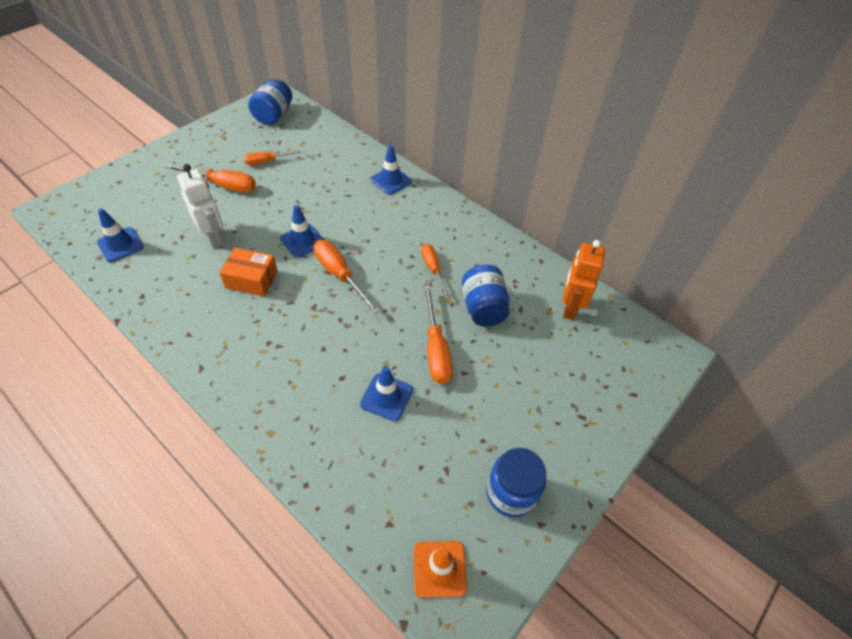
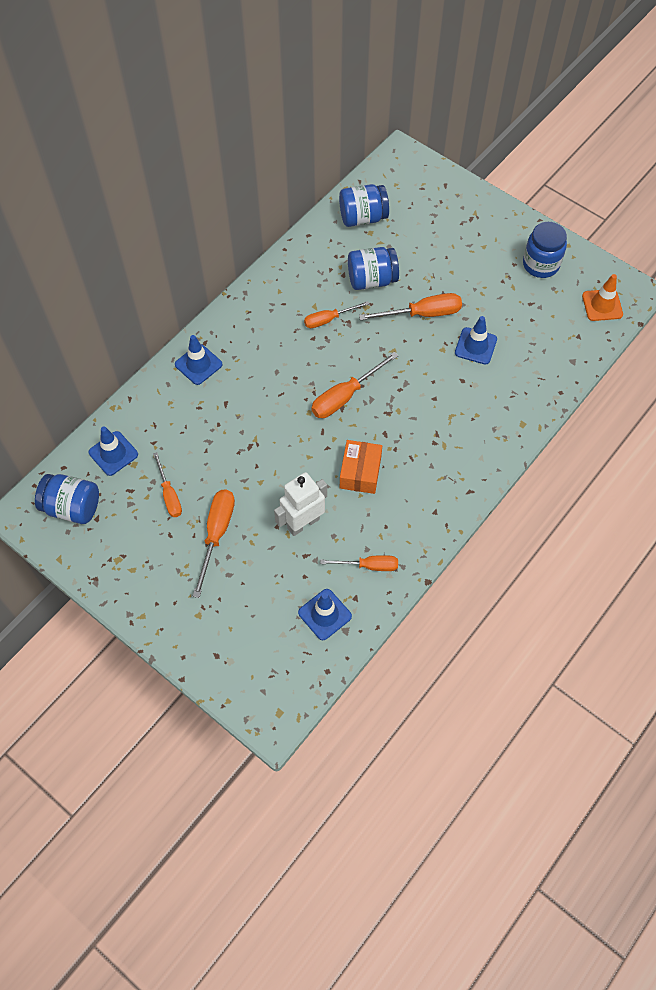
camera: 90 degrees left, 10 degrees up
(152, 278) = (369, 566): none -> orange screwdriver
(302, 241) = (301, 436): blue traffic cone -> blue traffic cone (113, 453)
(569, 307) = (363, 218): orange robot -> blue jar

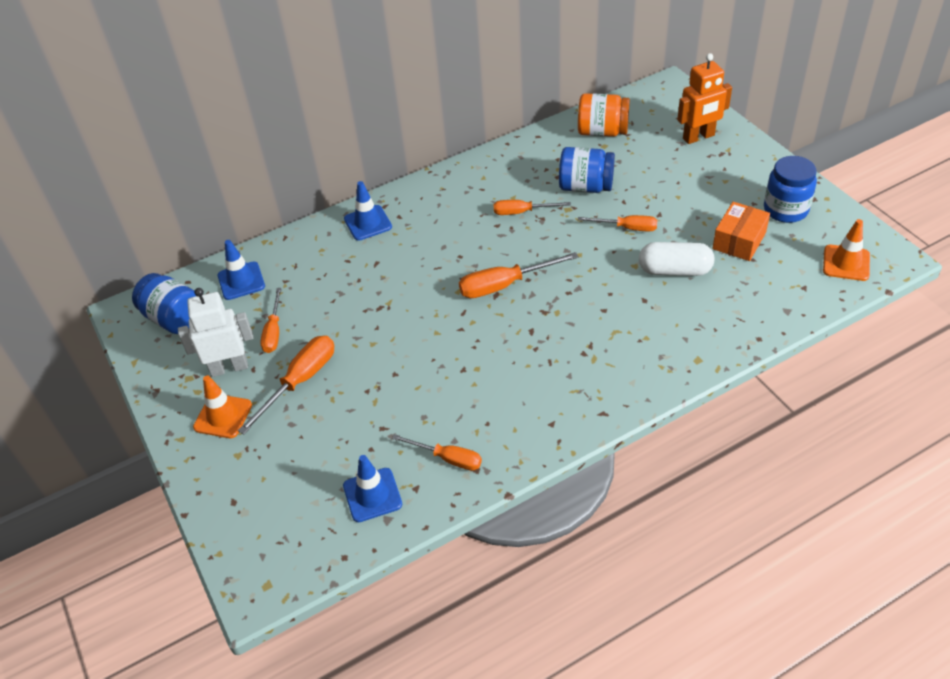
camera: 25 degrees right, 15 degrees down
(167, 585) = (223, 416): none -> orange traffic cone
(303, 523) = (396, 395): white robot -> white robot (229, 367)
(360, 472) = (485, 361): orange box -> orange box (739, 241)
(363, 218) = (602, 132): blue jar -> orange jar
(422, 314) = (627, 228): orange screwdriver -> orange screwdriver, size x0.66
(446, 205) = (698, 137): none -> orange robot
(475, 346) = (674, 270): blue traffic cone -> white capsule

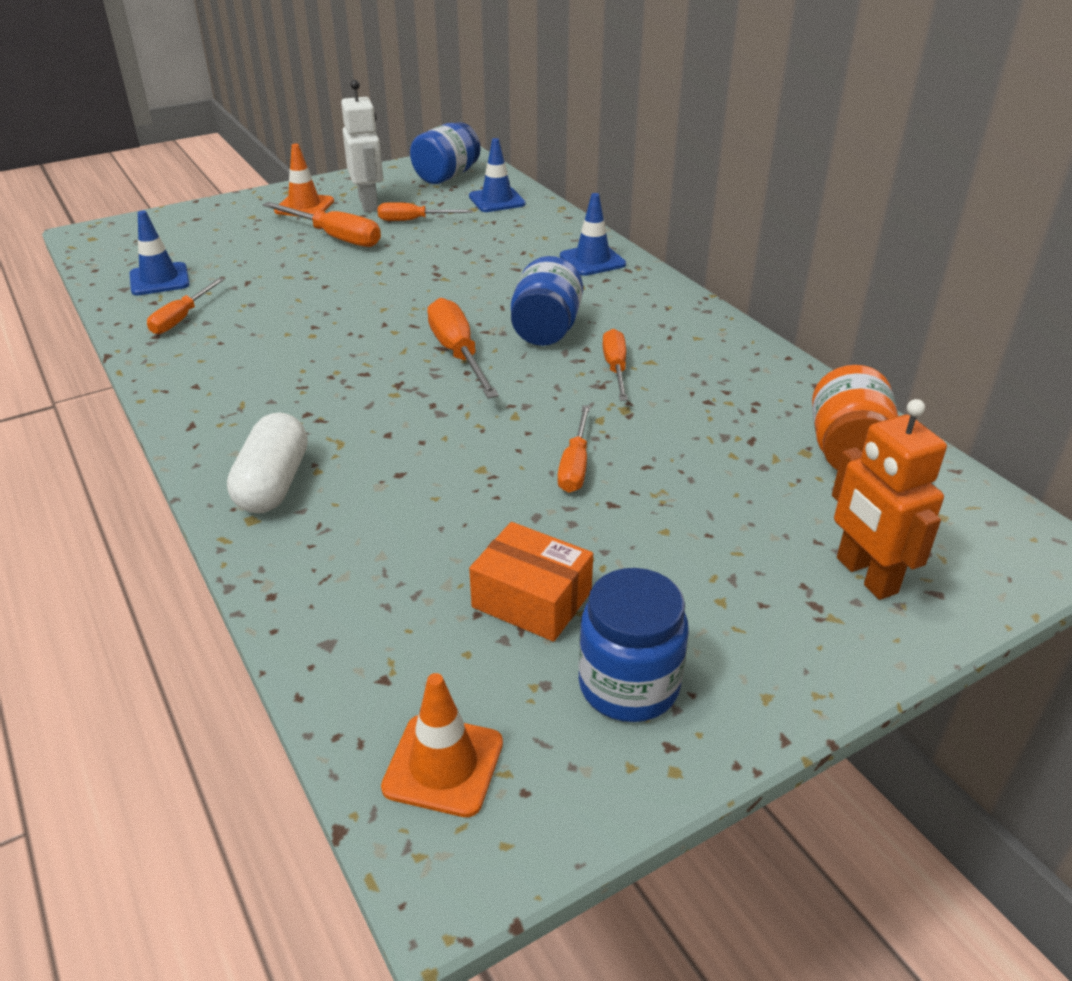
camera: 85 degrees right, 10 degrees down
(585, 187) = (683, 428): blue jar -> blue jar (546, 330)
(674, 270) = (461, 510): white capsule -> white capsule (273, 484)

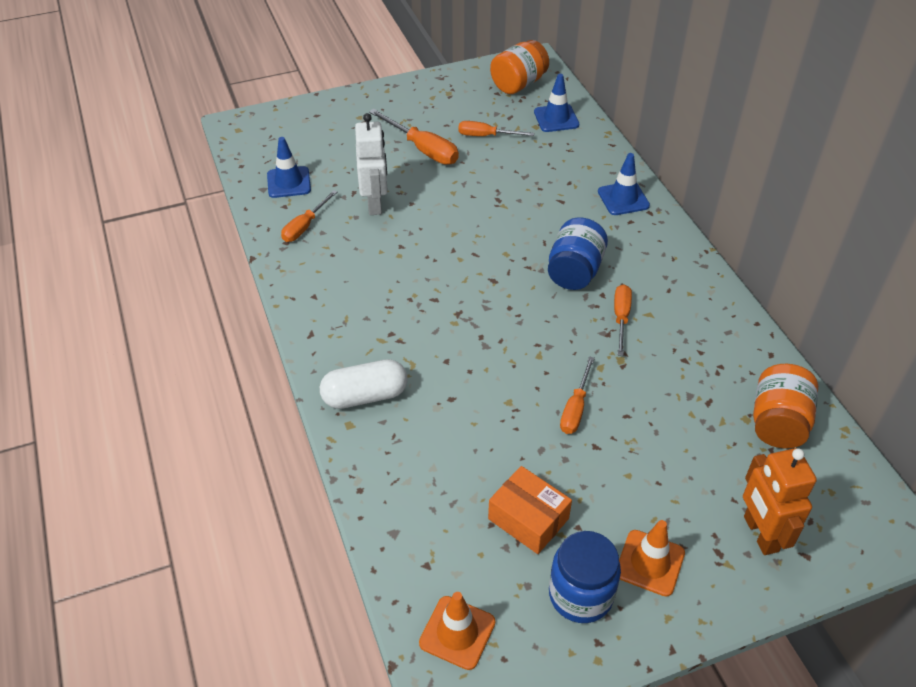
camera: 10 degrees right, 10 degrees up
(273, 484) = (365, 396): white capsule -> white capsule turned 60 degrees clockwise
(304, 206) = (401, 109): orange traffic cone -> orange traffic cone (650, 563)
(369, 204) = (452, 112): white robot -> white robot (375, 204)
(446, 176) = (518, 84): blue jar -> orange jar
(458, 354) = (505, 288): orange screwdriver -> none

